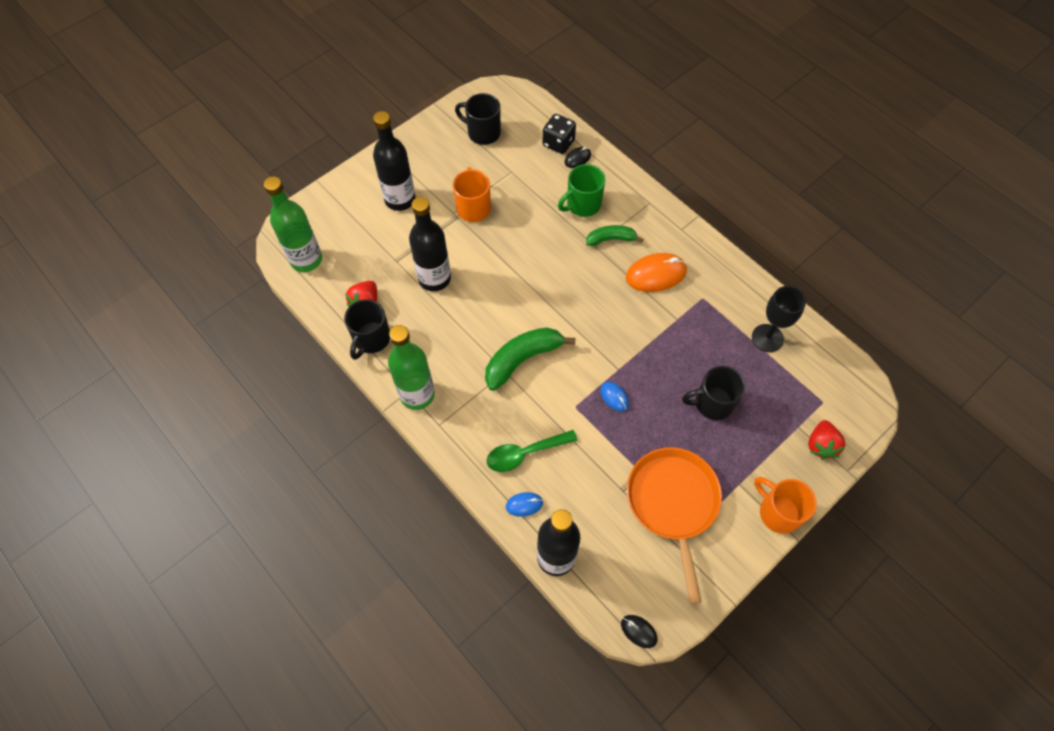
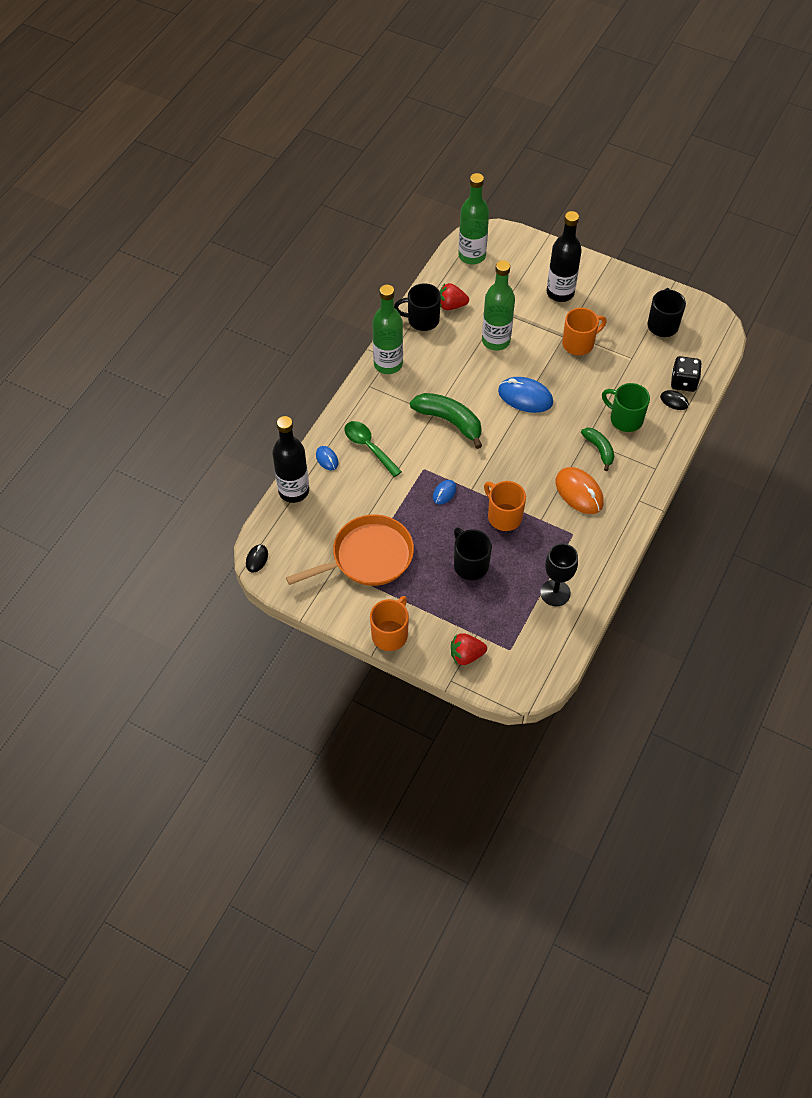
camera: 70 degrees right, 5 degrees down
(434, 278) = (496, 341): black bottle -> green bottle
(520, 278) = (525, 397): none -> blue mouse
(662, 351) = (503, 516): none -> orange mug

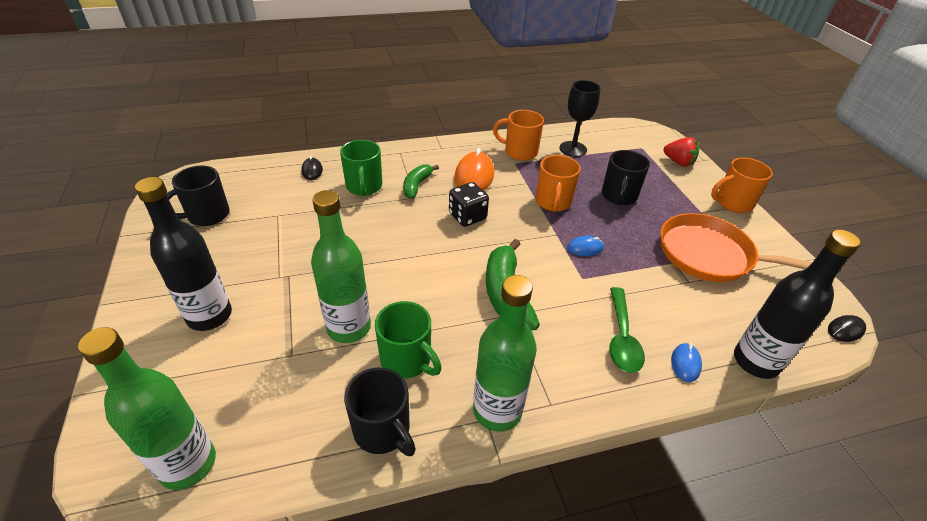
camera: 135 degrees left, 15 degrees down
(450, 350) = (407, 360): none -> green mug
(451, 305) = (324, 415): red strawberry -> none
(525, 397) = (408, 258): blue mouse -> none
(579, 343) = (289, 258): orange mug -> orange mug (519, 152)
(683, 382) = (282, 174): black dice -> black dice (467, 216)

